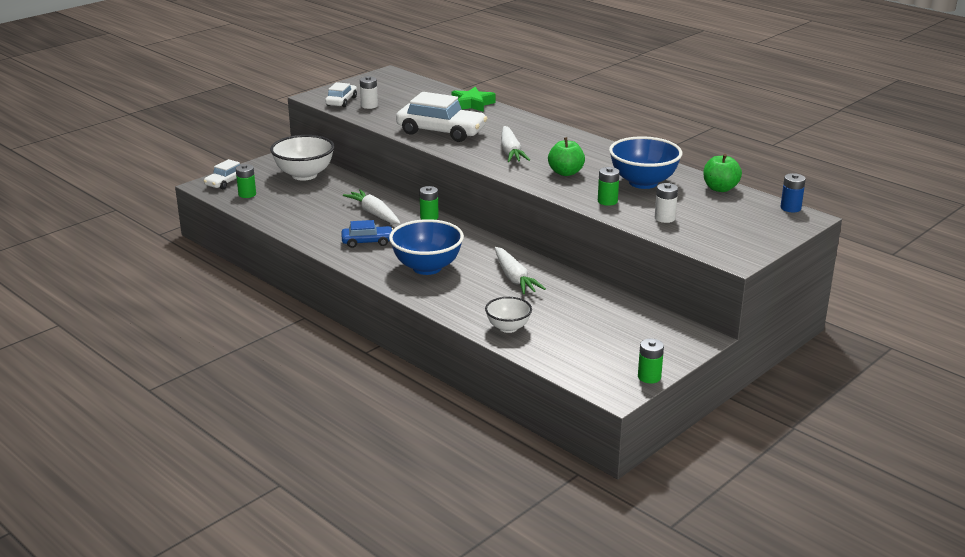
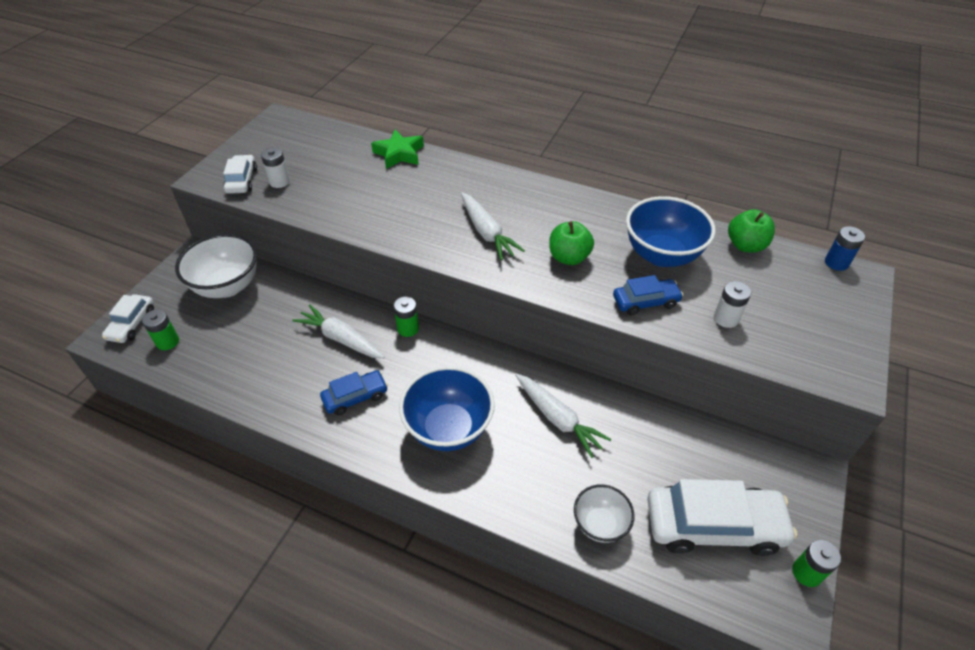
camera: 20 degrees left, 20 degrees up
(441, 132) = (388, 213): white car -> white car (713, 526)
(607, 201) = (645, 302): green battery -> blue car

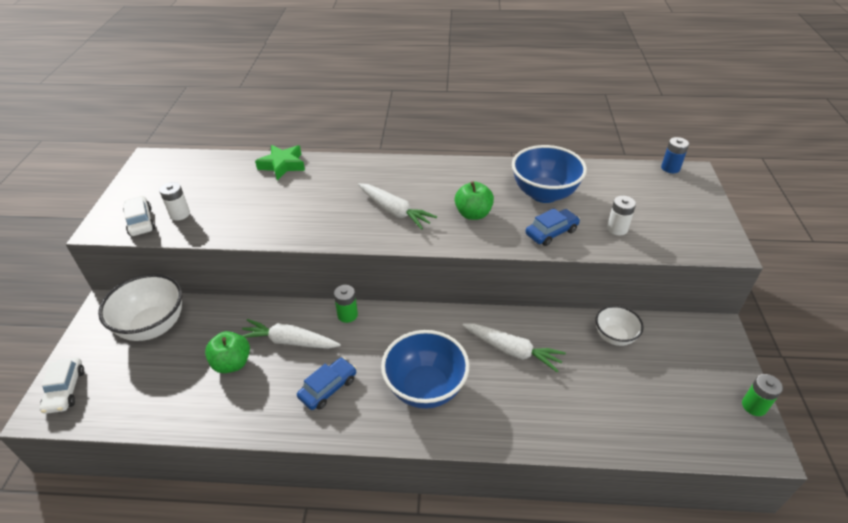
camera: 20 degrees left, 5 degrees down
(167, 342) = (113, 395): green battery -> none
(600, 524) = (588, 424): white bowl -> white bowl (614, 337)
(713, 526) = (672, 394): white car -> none
(745, 245) = (601, 171): green apple -> green apple (232, 363)

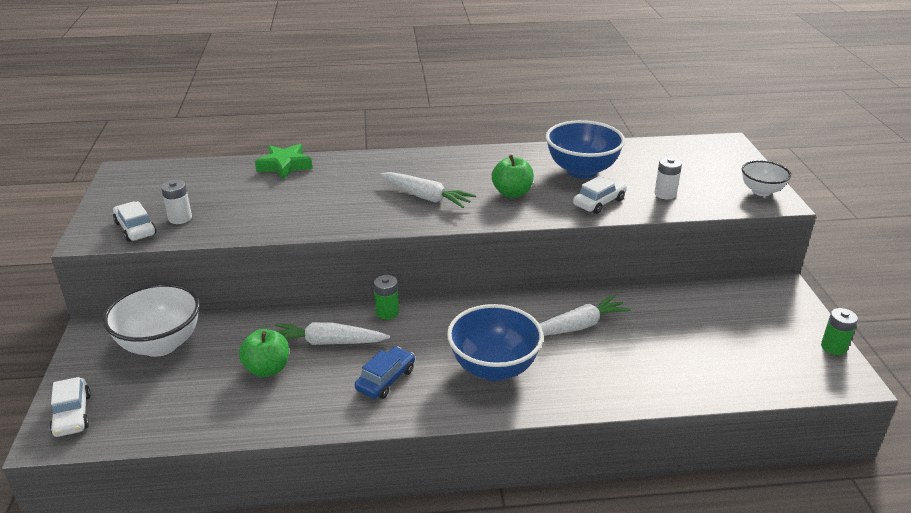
camera: 10 degrees left, 10 degrees down
(512, 351) = (578, 326): white carrot -> white carrot turned 45 degrees counterclockwise
(551, 232) = (599, 202): blue car -> white car
(614, 337) = (680, 304): white bowl -> white bowl (761, 191)
(670, 168) = (704, 140): blue battery -> none

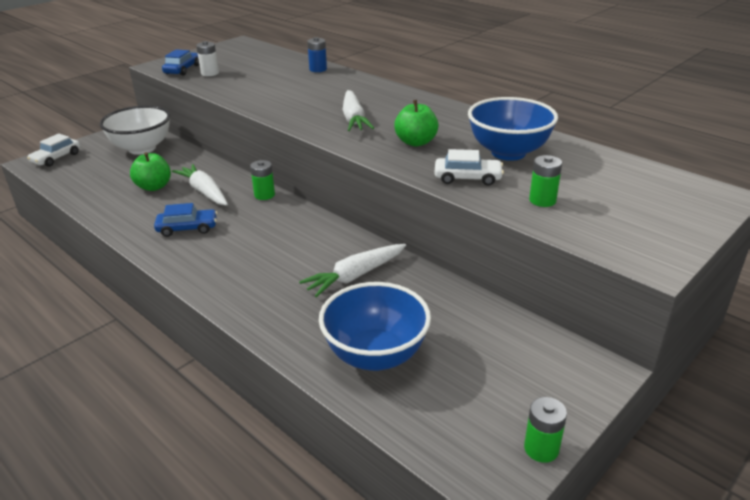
camera: 50 degrees right, 0 degrees up
(135, 228) = (182, 69): white car -> blue car
(284, 166) = (318, 69): green star -> blue battery
(494, 368) = (250, 263): blue bowl -> blue bowl (375, 355)
(578, 326) = (355, 276): white carrot -> white carrot turned 120 degrees clockwise
(665, 194) = (542, 200): white battery -> green battery
(761, 191) = (655, 246): white bowl -> none

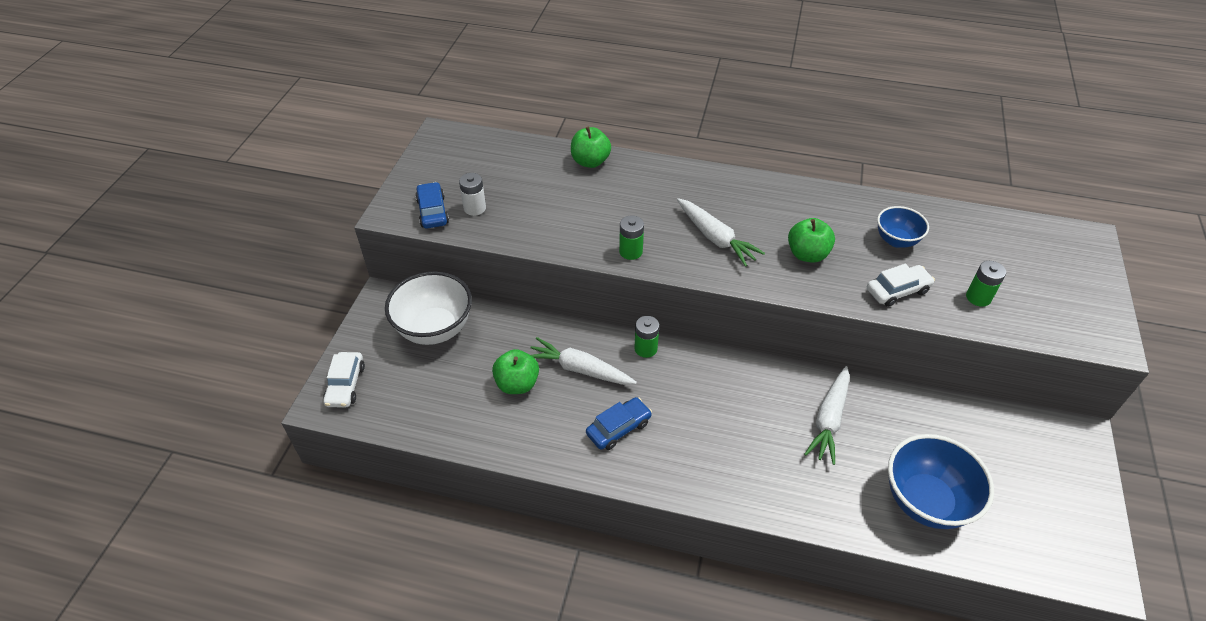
camera: 30 degrees left, 15 degrees up
(318, 69) = (590, 161): blue battery -> green apple
(508, 152) = (896, 240): blue bowl -> blue bowl, size x0.58
(541, 449) = (1103, 530): green battery -> green battery (630, 251)

